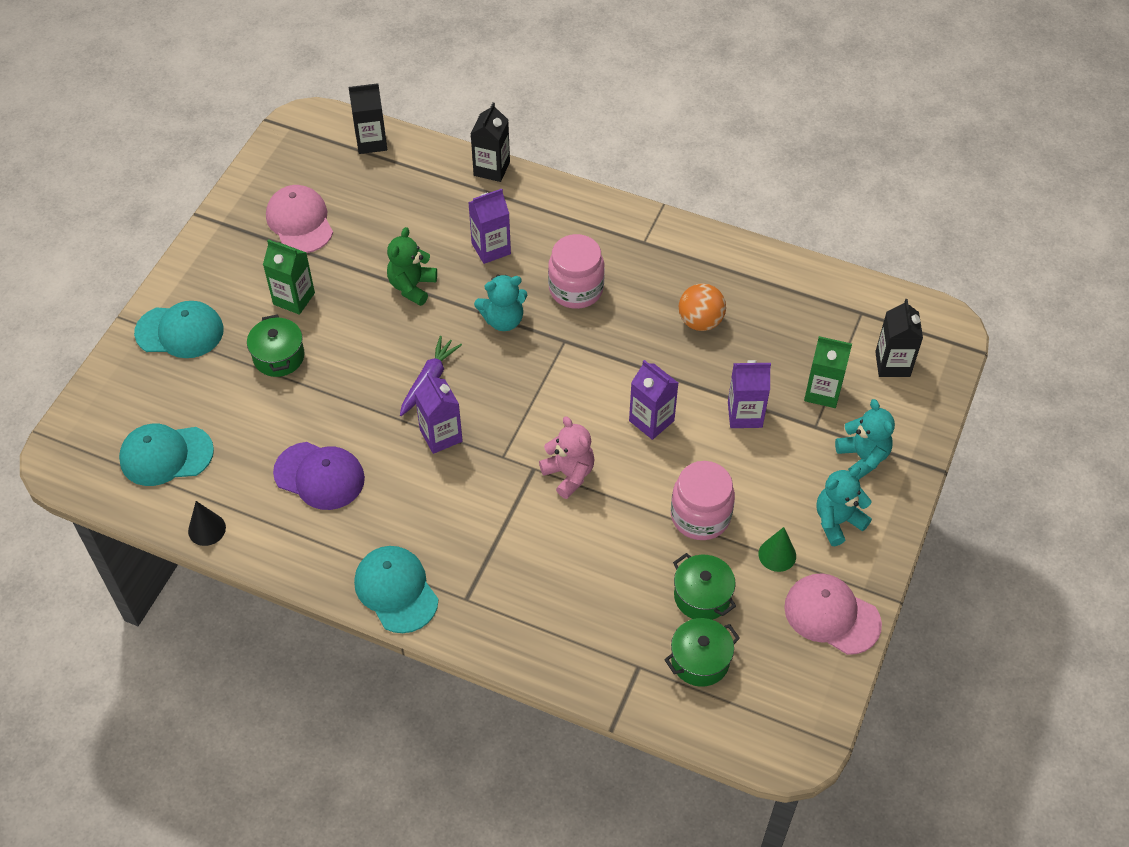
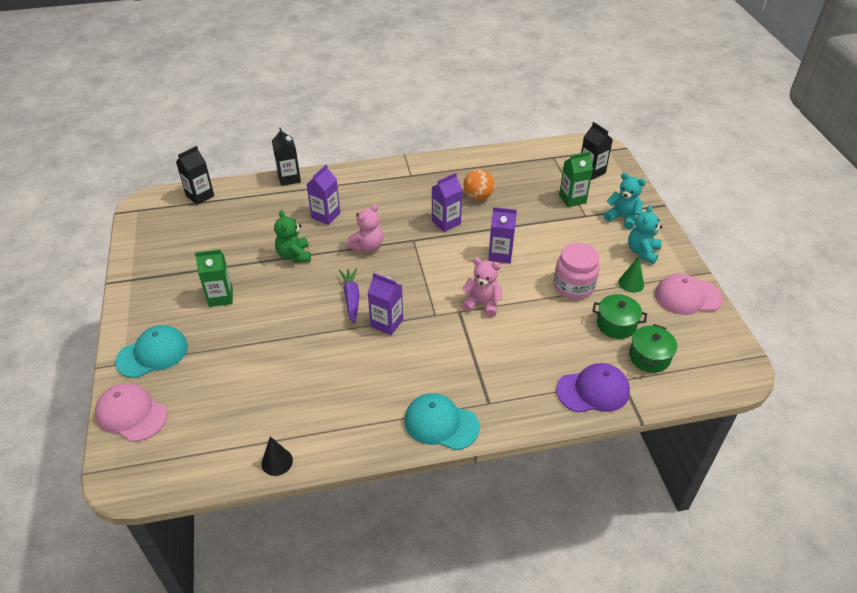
camera: 35 degrees left, 10 degrees down
(166, 455) = (206, 433): turquoise cap -> none
(279, 357) = (239, 333): green pot -> none
(300, 222) = (188, 255): pink cap -> pink cap (131, 414)
(319, 476) = (329, 386): purple cap -> purple cap (593, 390)
(503, 320) = (367, 246): turquoise teddy bear -> pink teddy bear
(576, 289) = (395, 213): pink jar -> none
(745, 414) = (545, 227): purple carton -> purple carton (446, 222)

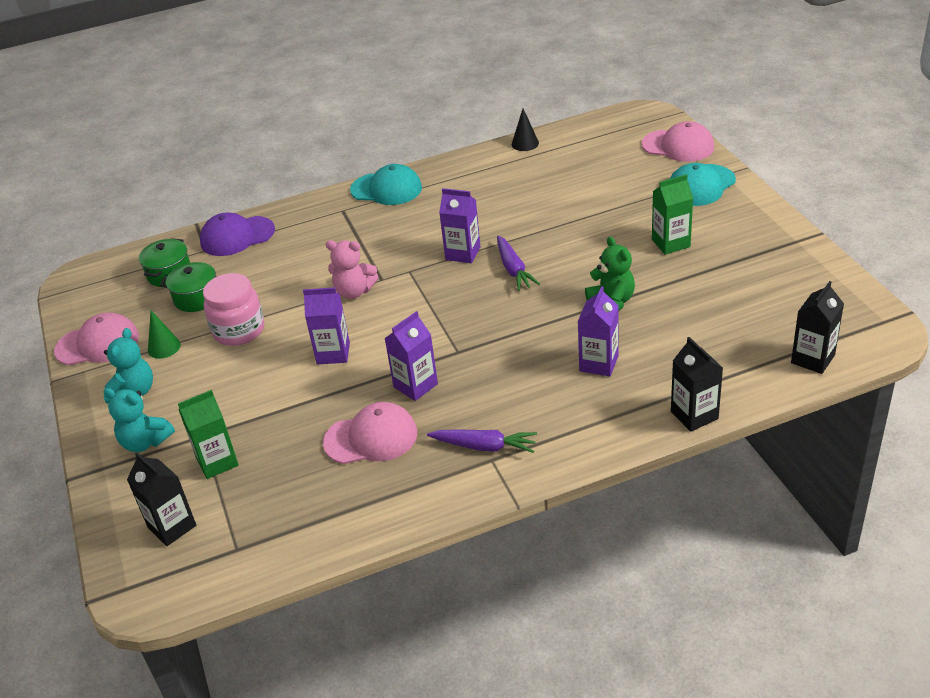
camera: 175 degrees right, 5 degrees down
(367, 246) = (518, 331): pink teddy bear -> none
(412, 182) = (484, 446): none -> purple carrot
(478, 197) = (371, 438): orange ball -> pink cap

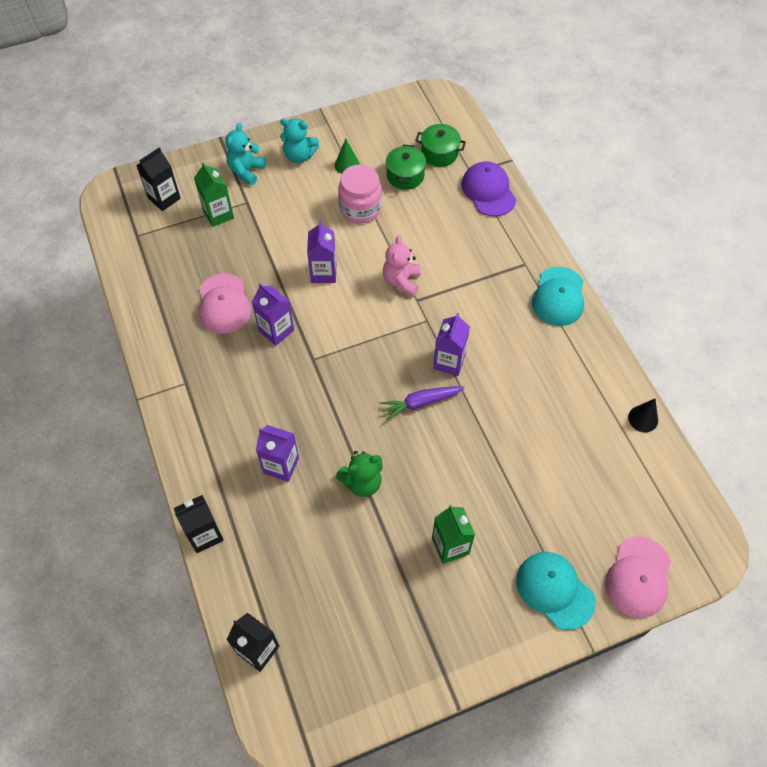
camera: 85 degrees right, 20 degrees up
(97, 344) = (356, 125): pink cap -> none
(484, 446) = (200, 378): purple carrot -> none

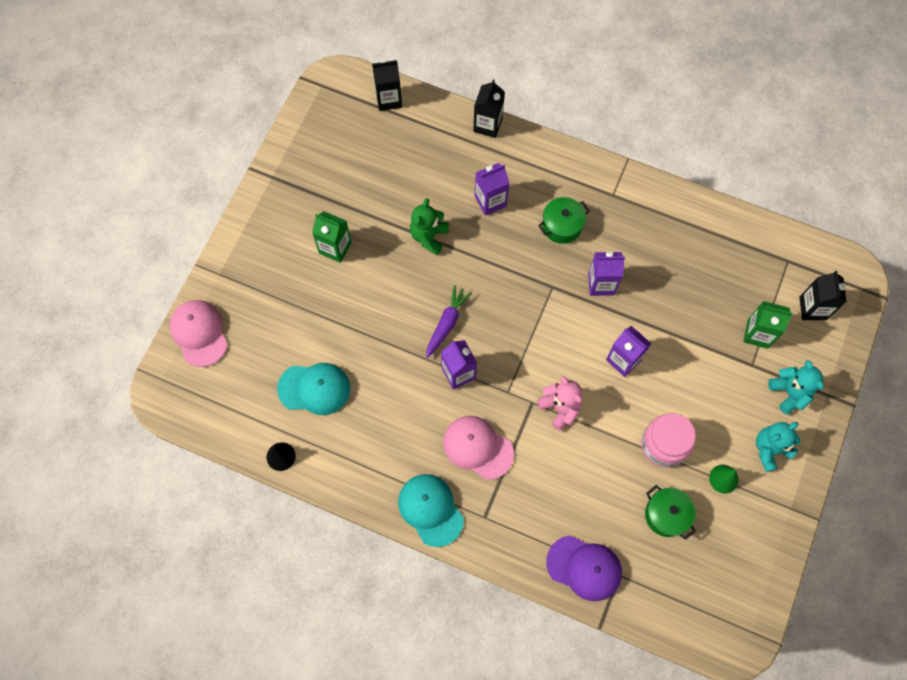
camera: 135 degrees right, 10 degrees up
(224, 304) = (660, 269): pink cap -> pink cap (478, 447)
(439, 153) = (666, 570): green pot -> green pot (562, 226)
(554, 590) = (246, 278): turquoise cap -> turquoise cap (314, 388)

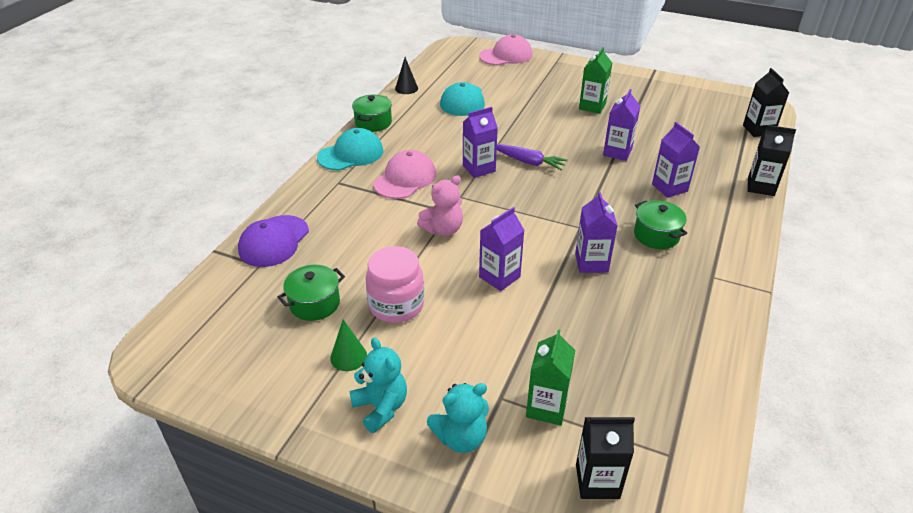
camera: 90 degrees right, 30 degrees down
(363, 490) = (373, 123): none -> green pot
(429, 236) = (617, 152): green teddy bear -> purple carton

